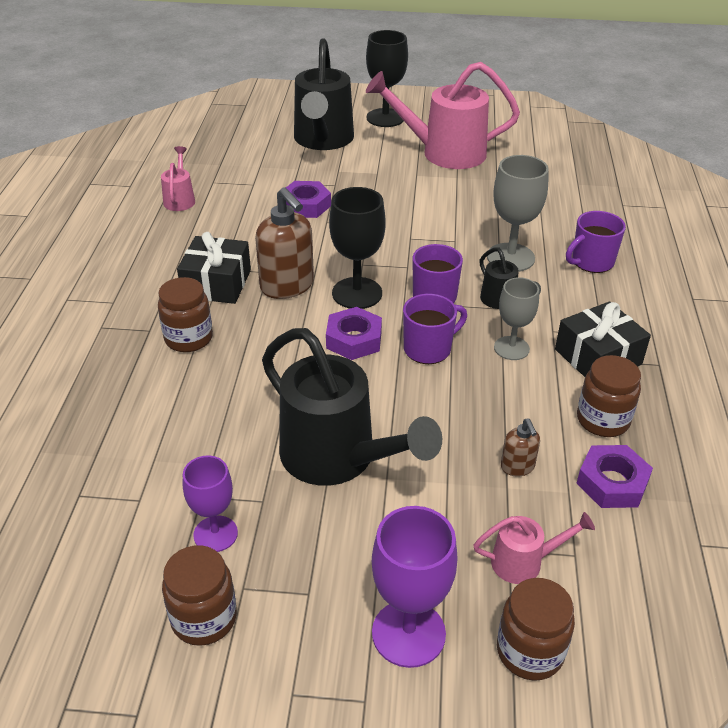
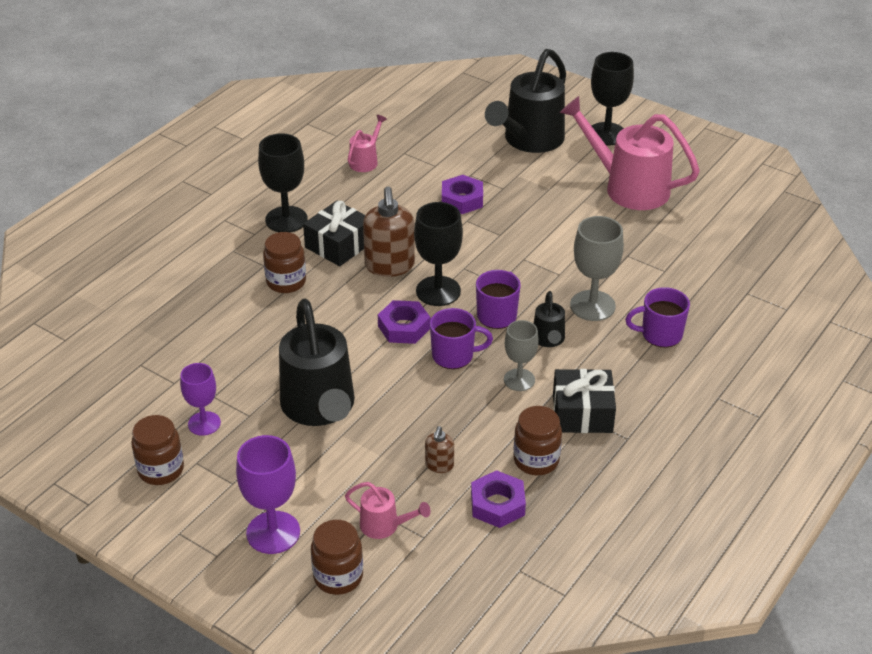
camera: 30 degrees right, 0 degrees up
(138, 277) = (286, 219): none -> black goblet

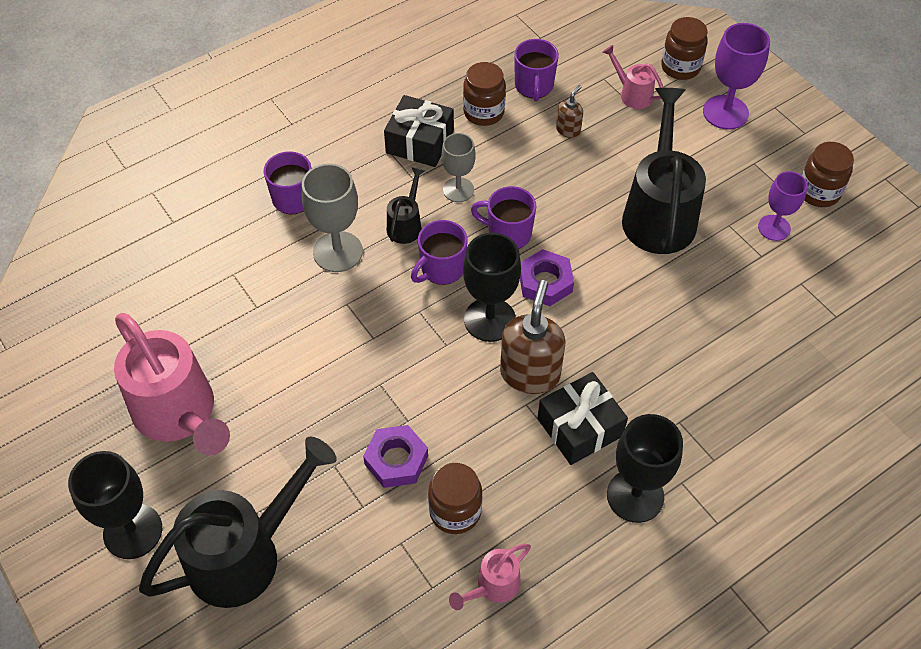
camera: 160 degrees left, 15 degrees up
(286, 282) = (658, 386): brown jar -> brown jar (455, 511)
(497, 504) = (534, 86): purple nut -> purple mug

